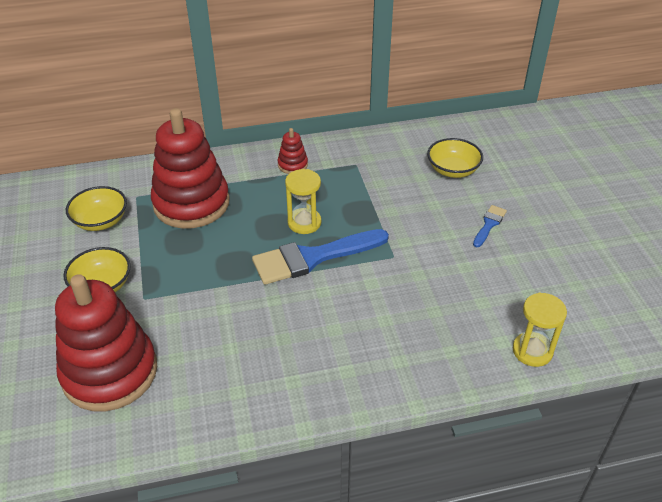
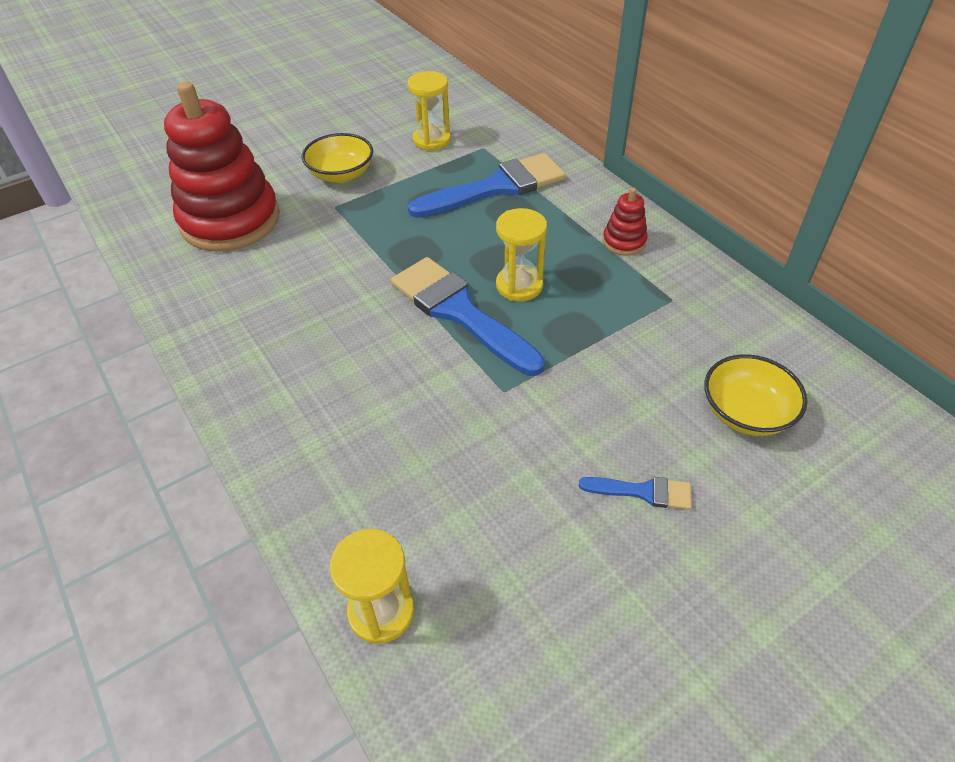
camera: 70 degrees right, 5 degrees up
(100, 221) = (431, 140): yellow bowl -> yellow hourglass
(191, 203) = (496, 187): red stacking toy -> blue brush

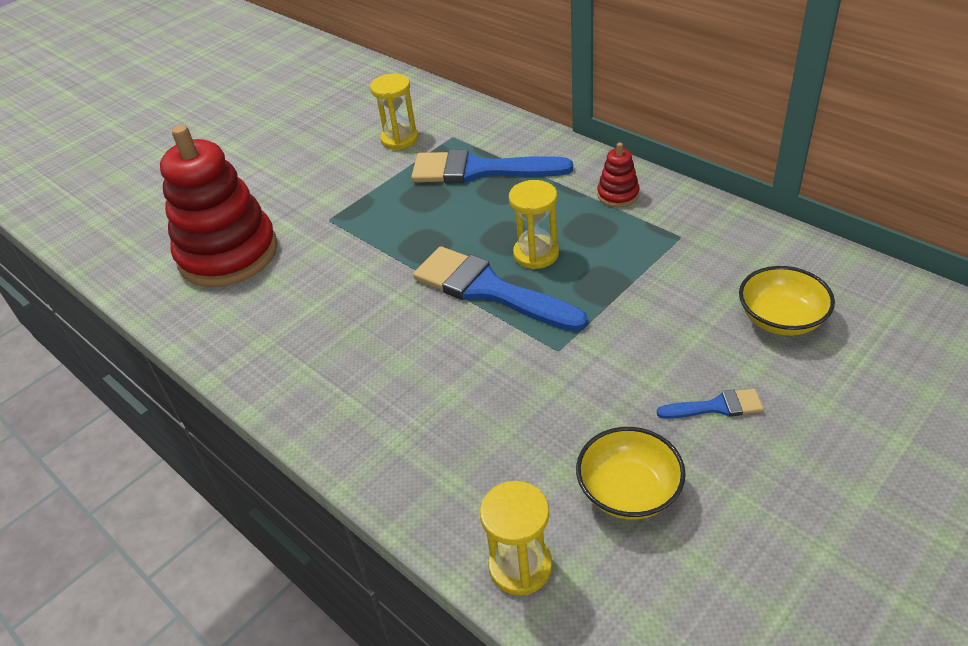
camera: 10 degrees left, 5 degrees down
(341, 174) = (323, 188): yellow bowl -> yellow bowl (628, 491)
(496, 187) = (479, 170): blue brush -> blue brush turned 135 degrees counterclockwise

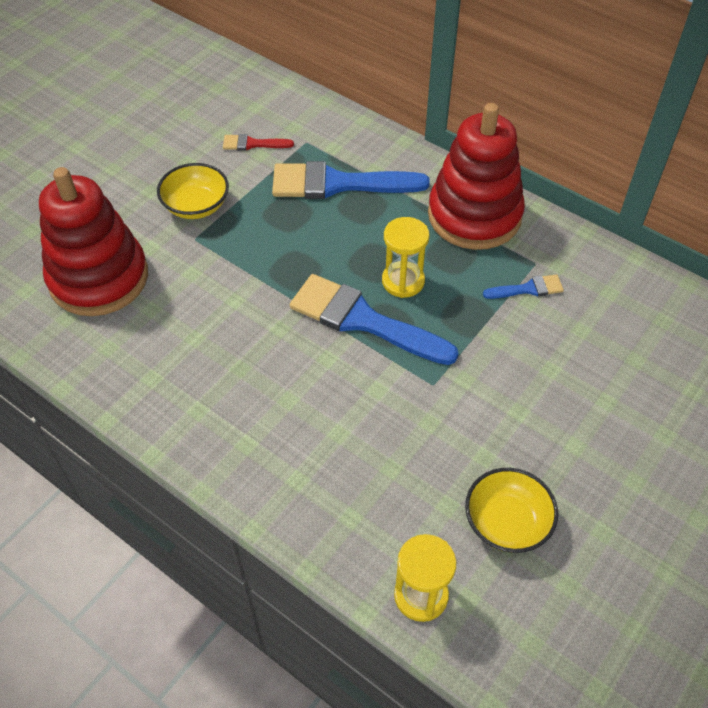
camera: 10 degrees left, 10 degrees up
(399, 139) = (253, 144): yellow hourglass -> red brush
(618, 195) = (474, 215): red stacking toy -> red stacking toy, size x2.38
(716, 407) = (576, 440): blue brush -> blue brush (528, 289)
(781, 319) = (628, 351): yellow bowl -> yellow bowl (196, 206)

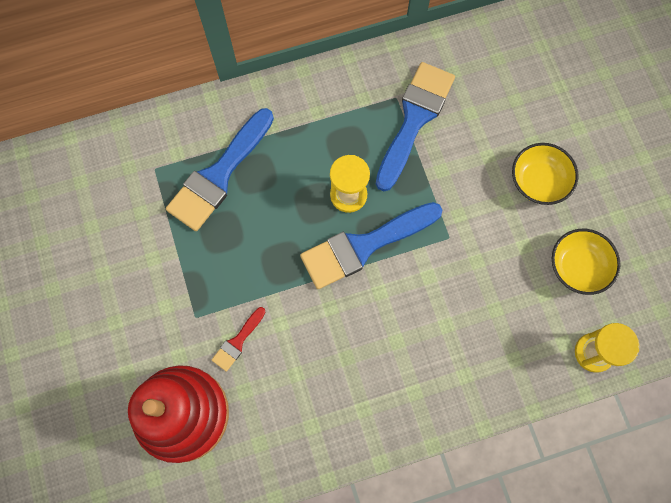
camera: 55 degrees left, 20 degrees up
(196, 206) = (160, 295): yellow bowl -> yellow bowl (538, 181)
(253, 144) = (124, 210): red brush -> red brush (237, 341)
(474, 215) = (324, 104): red stacking toy -> none
(528, 289) = (414, 119): blue brush -> blue brush, size x2.13

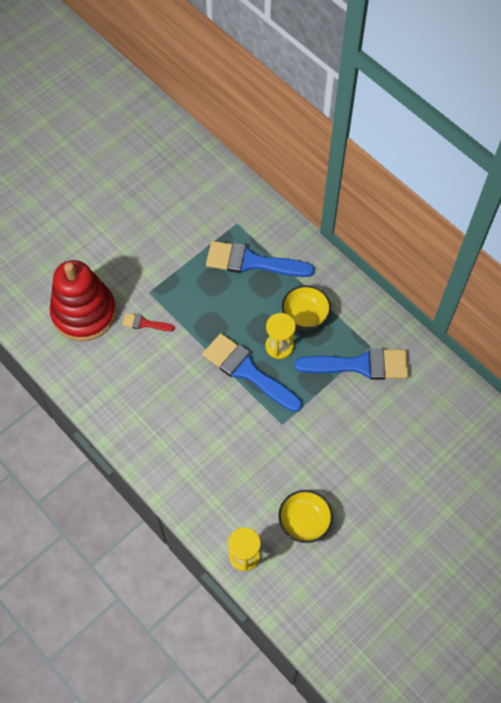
camera: 65 degrees right, 10 degrees down
(538, 181) = (357, 468): yellow bowl -> yellow bowl (305, 314)

